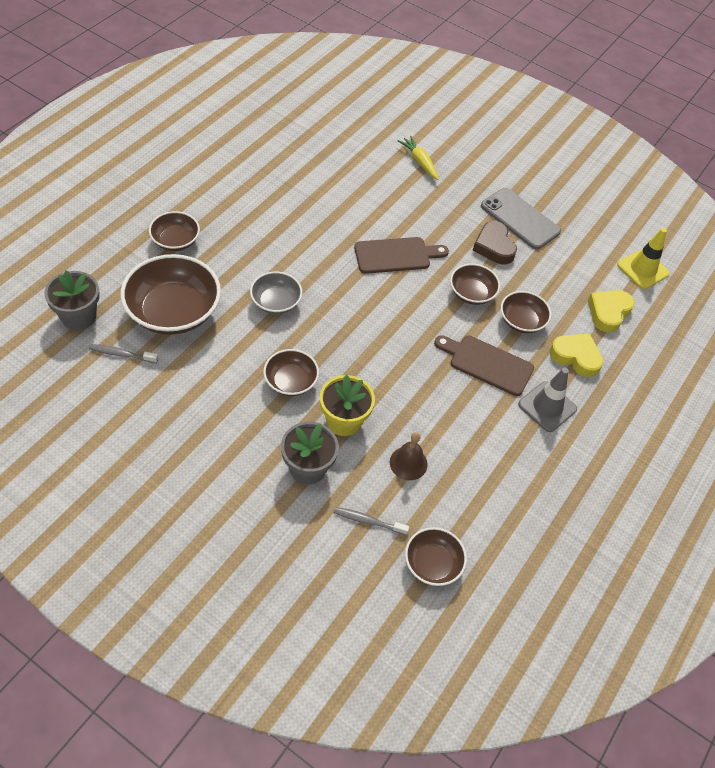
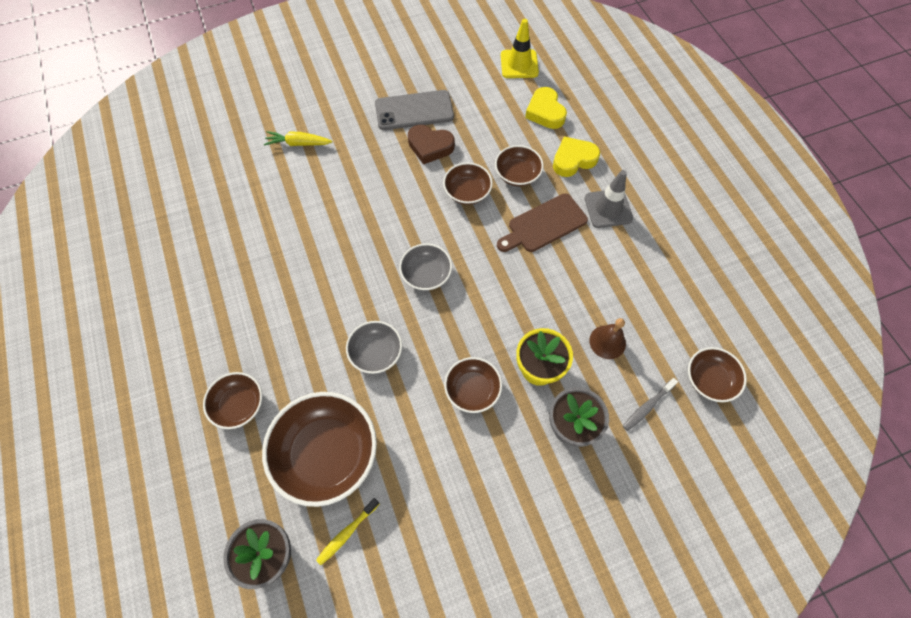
camera: 50 degrees left, 10 degrees up
(121, 354) = (347, 533): grey toothbrush -> yellow toothbrush
(370, 302) = (426, 274): none -> grey bowl
(396, 255) = (389, 224): brown cutting board -> none

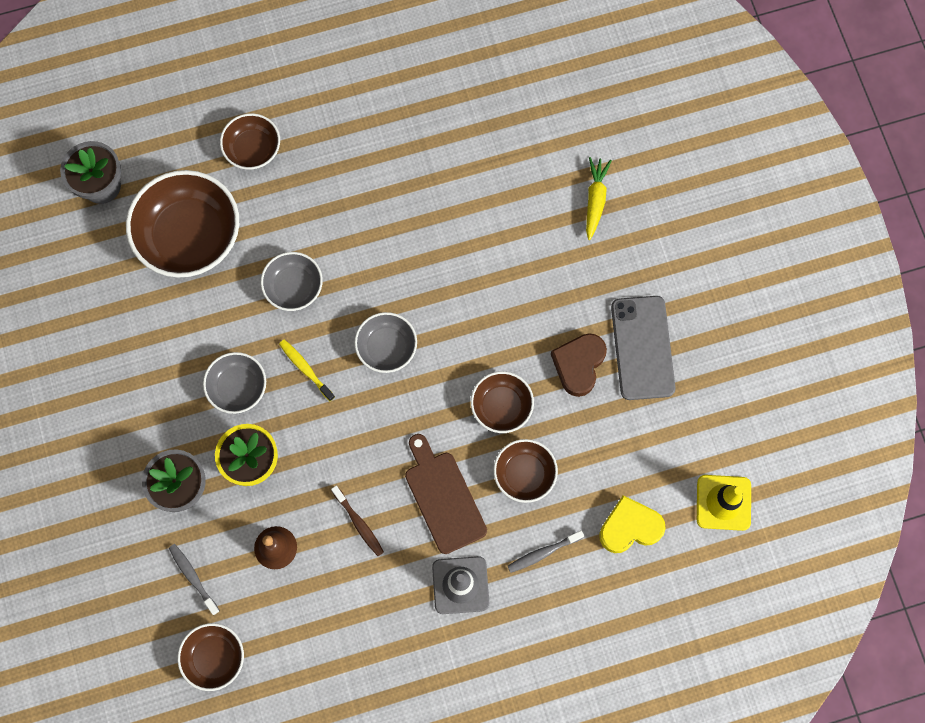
camera: 95 degrees right, 10 degrees up
(347, 533) = (110, 254): yellow toothbrush -> yellow toothbrush (305, 369)
(472, 390) = (238, 387): brown bowl -> grey bowl
(573, 160) = (543, 553): yellow heart -> grey toothbrush
(575, 281) = (359, 523): none -> brown toothbrush

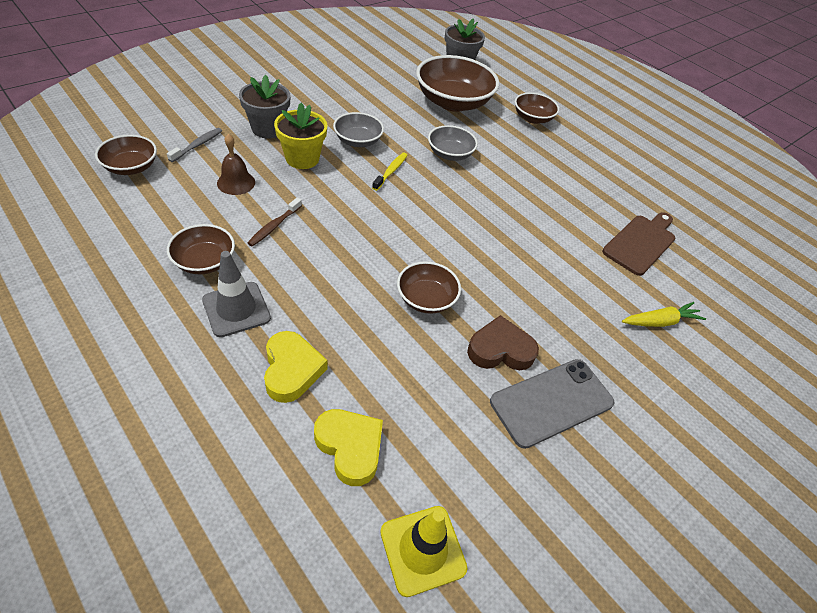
camera: 60 degrees right, 25 degrees down
(386, 347) = (435, 212): grey bowl -> none
(443, 497) = (319, 276): brown cutting board -> brown cutting board (640, 243)
(524, 474) = (369, 333): brown bowl -> brown bowl (204, 261)
(543, 553) = (291, 370): grey toothbrush -> yellow heart

